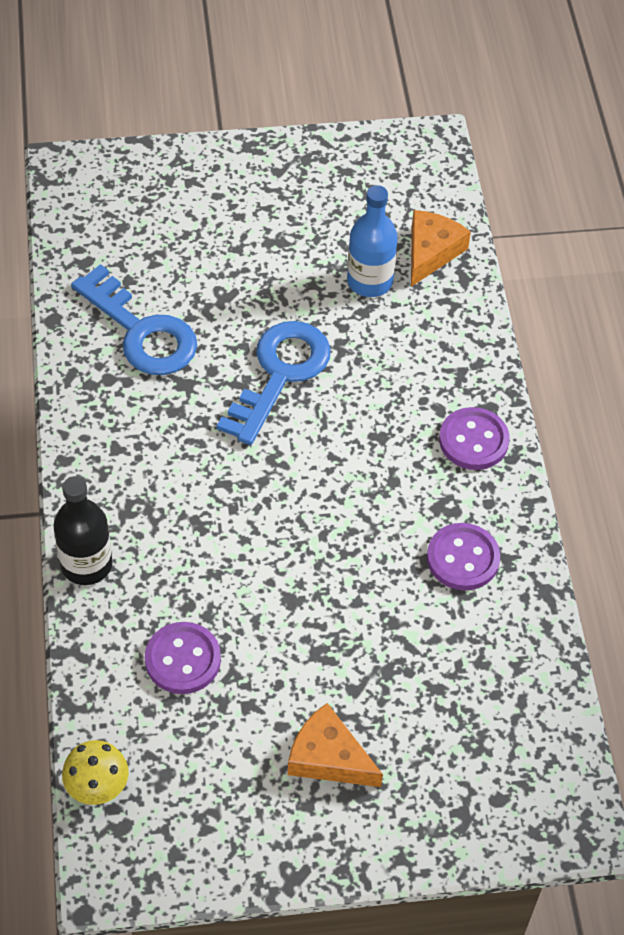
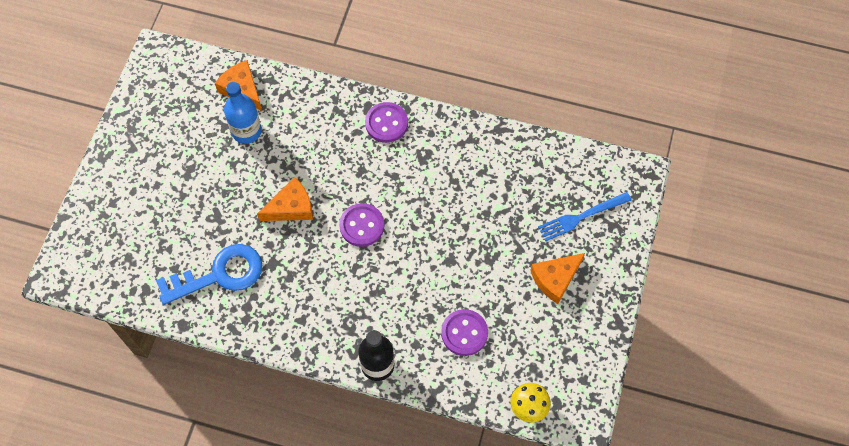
camera: 65 degrees left, 10 degrees up
(280, 374) = (291, 207): blue key -> orange cheese
(454, 761) = (581, 217): none -> blue fork
(463, 558) = (461, 161): purple button -> purple button (362, 226)

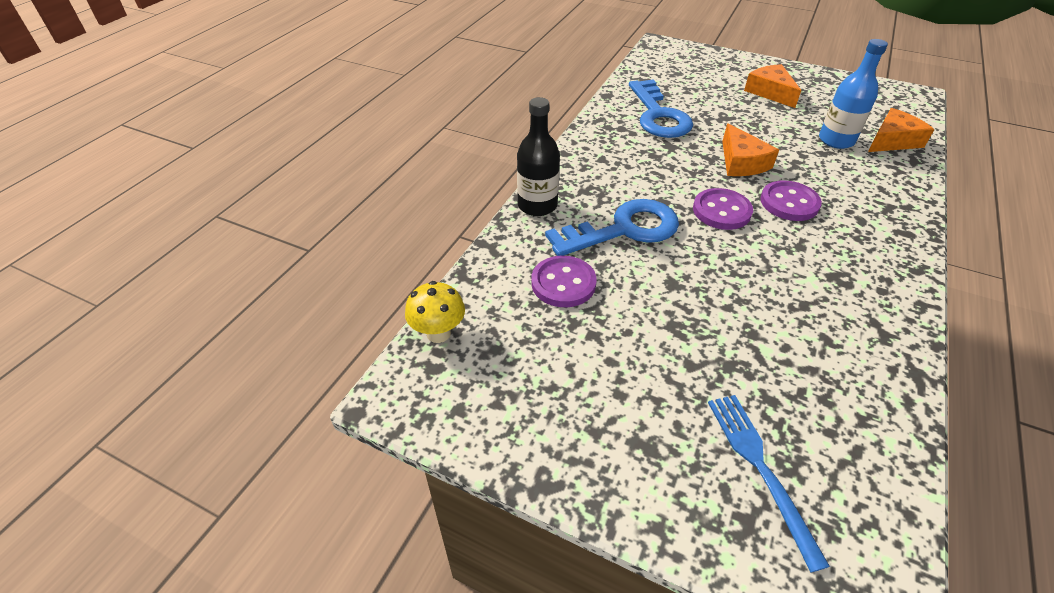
camera: 100 degrees right, 20 degrees down
(386, 123) = (884, 247): purple button -> purple button (789, 203)
(397, 296) = (623, 229): none -> blue key
(555, 279) = (638, 404): orange cheese -> orange cheese (770, 92)

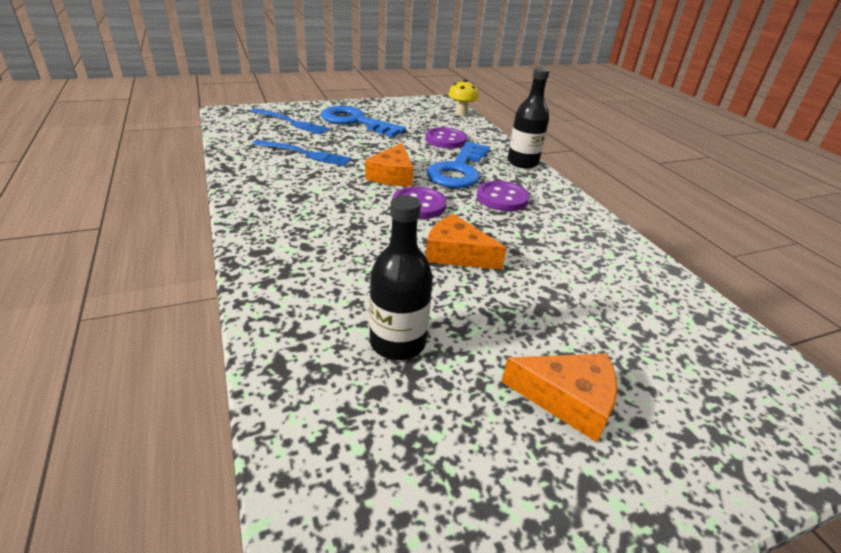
camera: 130 degrees right, 10 degrees down
(658, 115) = (595, 269): blue key -> blue key (356, 122)
(789, 203) = (377, 233): purple button -> purple button (502, 198)
(789, 353) = (305, 154): none -> blue fork
(836, 140) = (397, 342): blue bottle -> black bottle
(892, 141) = (325, 391): orange cheese -> orange cheese (392, 175)

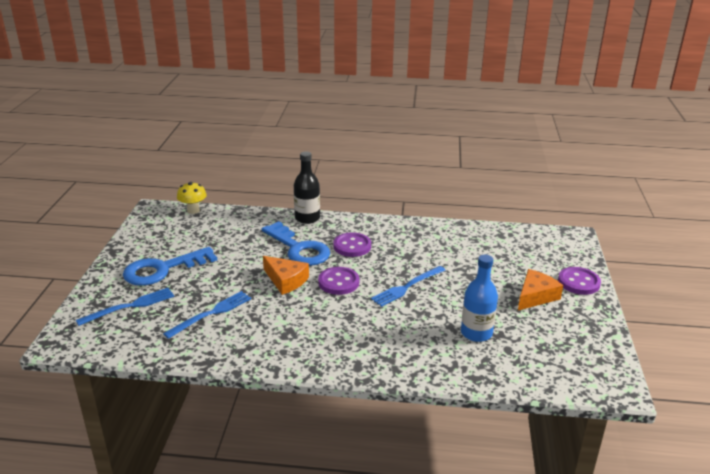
camera: 60 degrees left, 5 degrees down
(397, 342) = (476, 333): black bottle -> blue bottle
(446, 140) = (241, 236): purple button -> purple button (578, 282)
(456, 254) = (407, 287): orange cheese -> blue fork

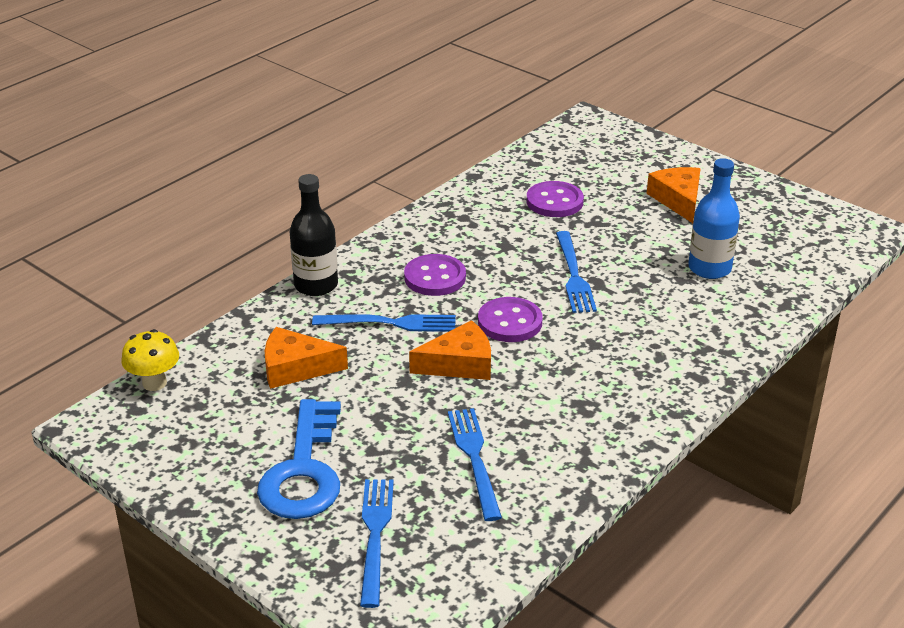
camera: 55 degrees left, 5 degrees up
(237, 238) = (296, 368): none -> orange cheese
(299, 249) = (390, 323): blue key -> blue fork
(578, 282) = (679, 162): purple button -> purple button (554, 202)

